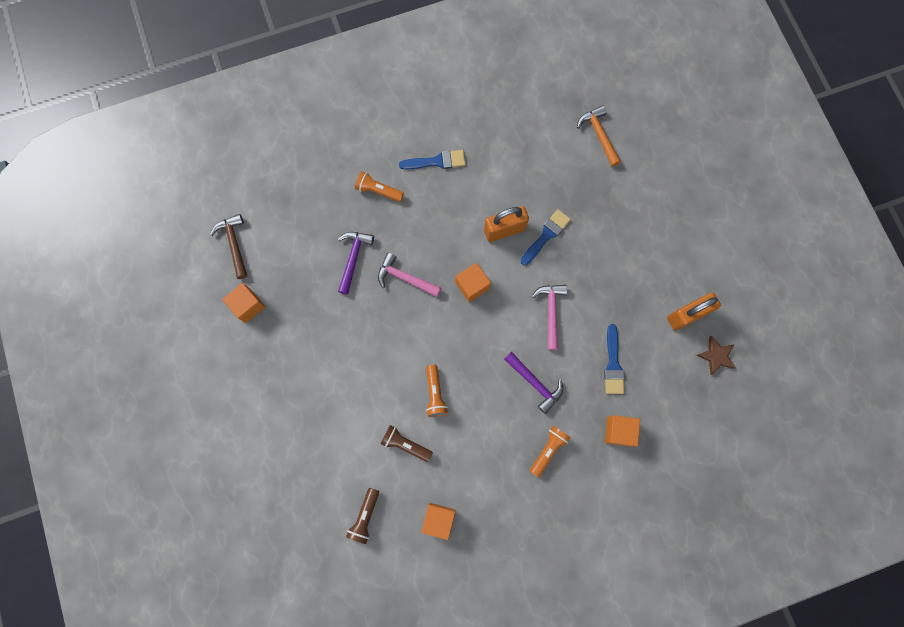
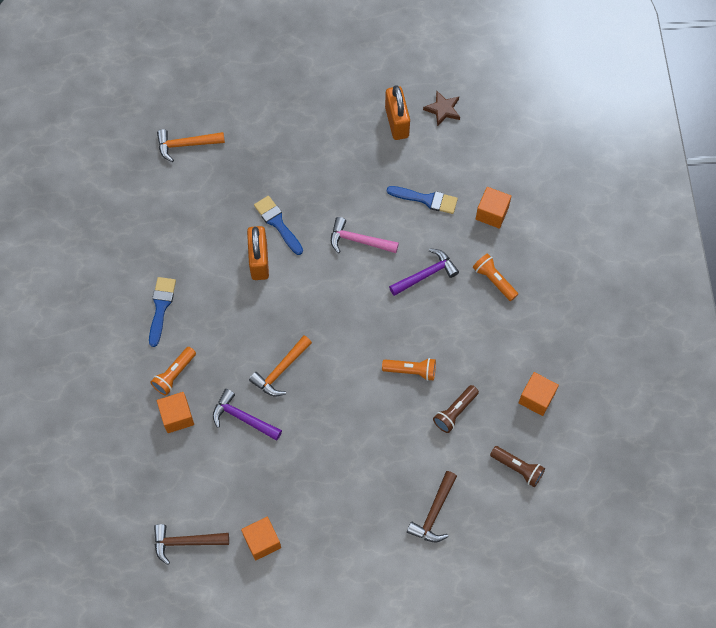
camera: 75 degrees left, 10 degrees down
(305, 448) = (434, 513): none -> brown hammer
(405, 278) = (280, 370): pink hammer -> orange hammer
(472, 286) = (309, 307): orange cube -> orange cube (177, 416)

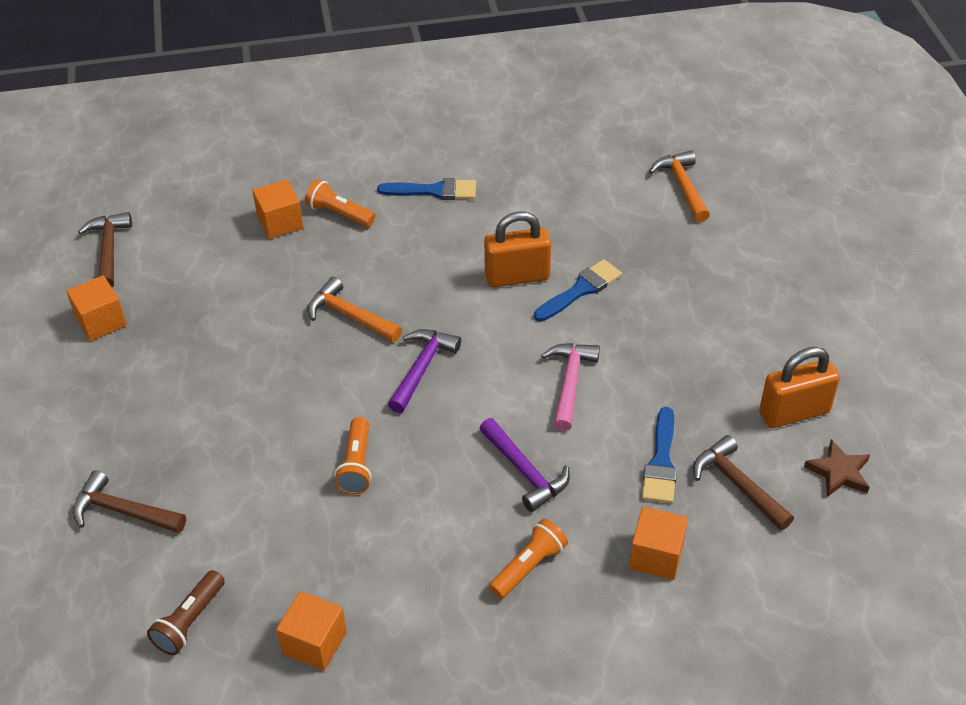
camera: 85 degrees right, 20 degrees down
(243, 418) = (278, 284): purple hammer -> purple hammer (422, 368)
(446, 162) = (737, 484): none -> brown hammer
(455, 412) = (288, 527): brown flashlight -> none

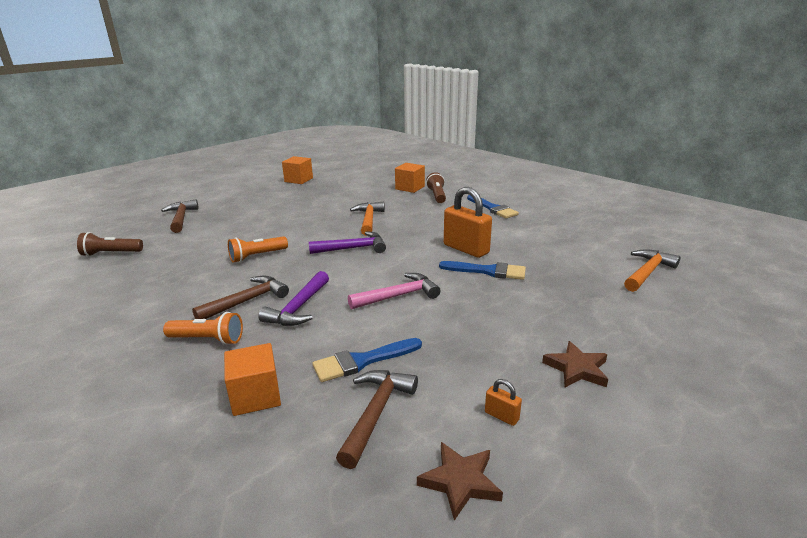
camera: 55 degrees right, 20 degrees down
(109, 249) = (344, 168): brown hammer -> brown hammer (247, 301)
(314, 643) = (105, 289): orange cube -> none
(339, 214) = (437, 196): orange flashlight -> brown flashlight
(775, 335) = (576, 369): none -> brown star
(794, 412) = (501, 416): orange padlock -> orange padlock, size x0.43

